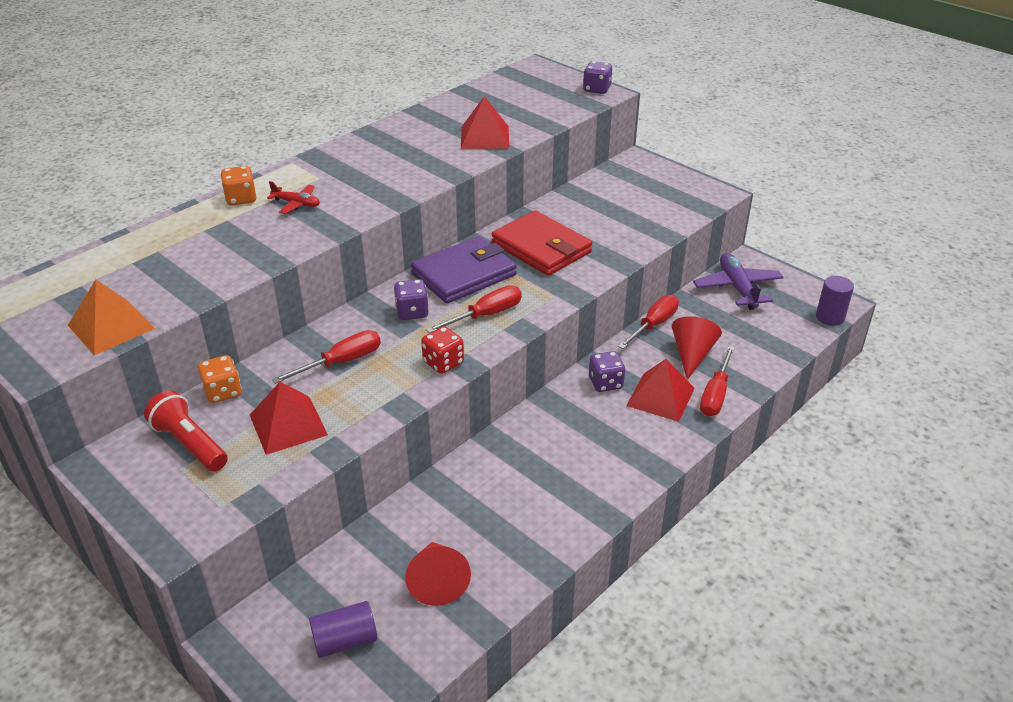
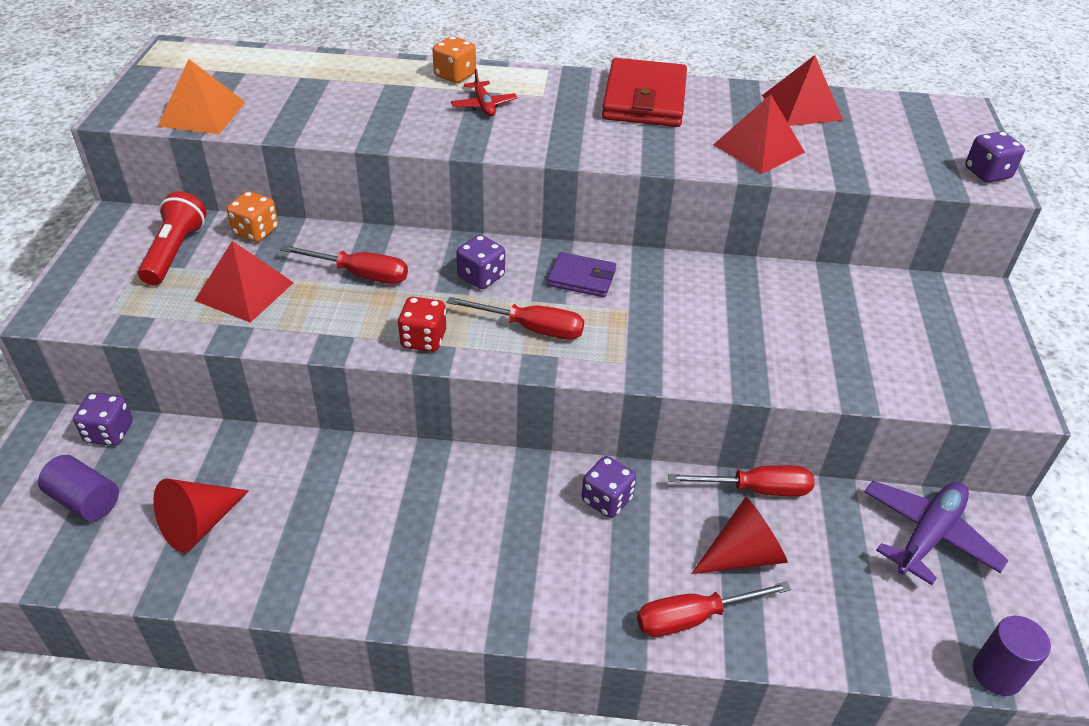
camera: 50 degrees right, 5 degrees up
(284, 600) = (109, 432): none -> purple dice
(464, 274) = (581, 278): purple wallet -> purple wallet, size x0.55
(541, 248) = (696, 308): red wallet -> red wallet (644, 99)
(660, 396) = (635, 563): red pyramid -> red pyramid (802, 107)

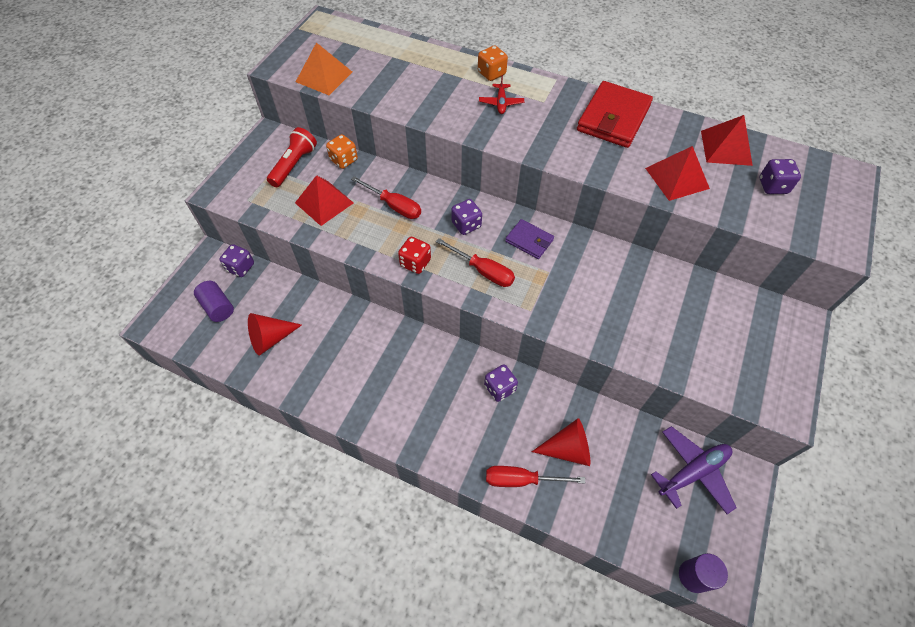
camera: 20 degrees right, 15 degrees up
(756, 489) = (594, 408): red screwdriver -> none
(987, 173) = (842, 237): purple dice -> purple dice (773, 186)

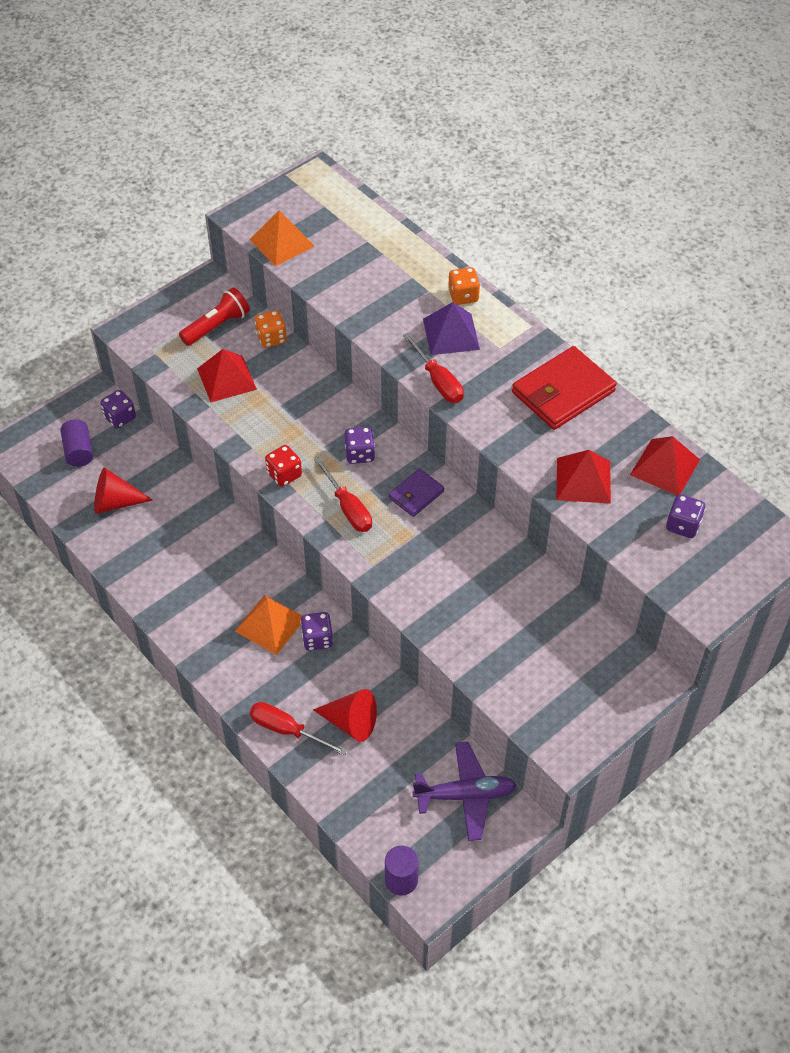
camera: 25 degrees right, 5 degrees down
(394, 206) = (296, 407): red screwdriver -> red screwdriver (438, 381)
(455, 391) = (270, 624): none -> orange pyramid
(501, 103) = (451, 334): red plane -> purple pyramid
(529, 241) = (416, 494): purple wallet -> purple wallet turned 75 degrees clockwise

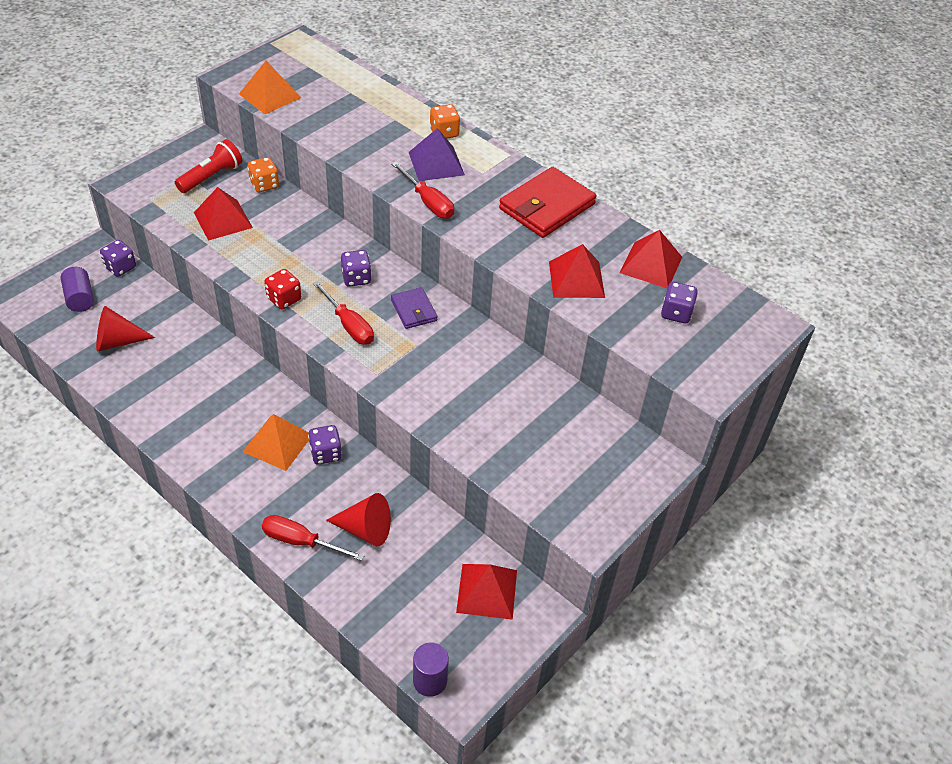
camera: 10 degrees left, 5 degrees down
(416, 494) = (414, 310): purple wallet -> purple wallet turned 60 degrees counterclockwise
(465, 795) = (486, 591): purple plane -> red pyramid

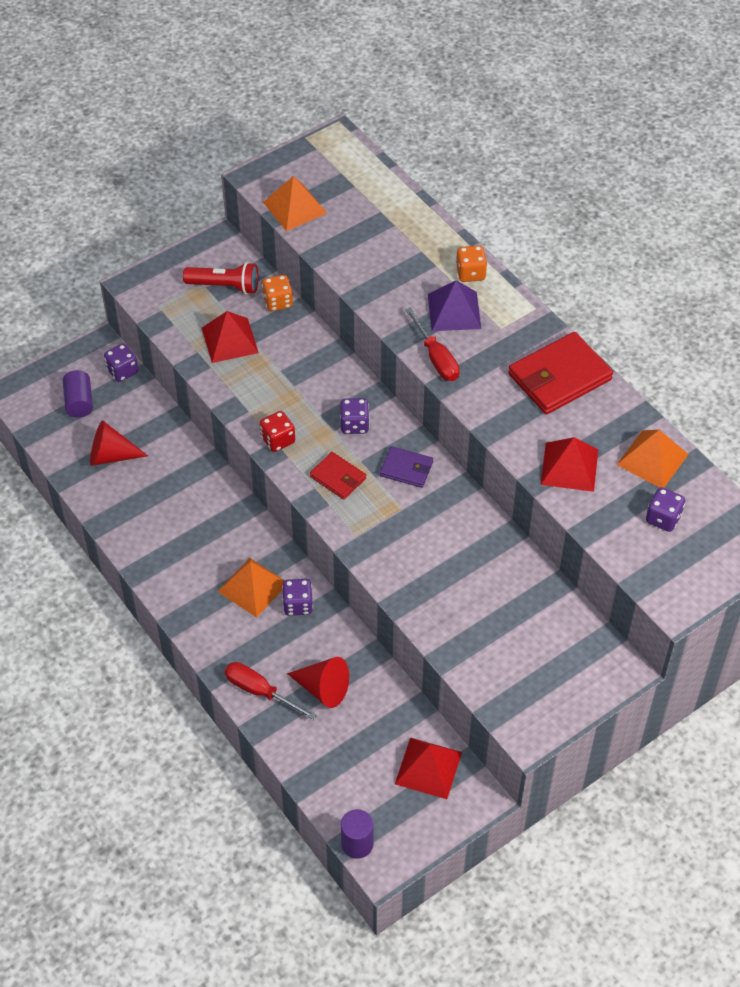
camera: 15 degrees right, 5 degrees up
(211, 177) = (225, 286): red flashlight -> red flashlight turned 45 degrees clockwise
(349, 325) = (338, 477): red screwdriver -> red wallet
(414, 310) = (406, 469): purple wallet -> purple wallet turned 60 degrees counterclockwise
(651, 265) = (652, 459): red pyramid -> orange pyramid

